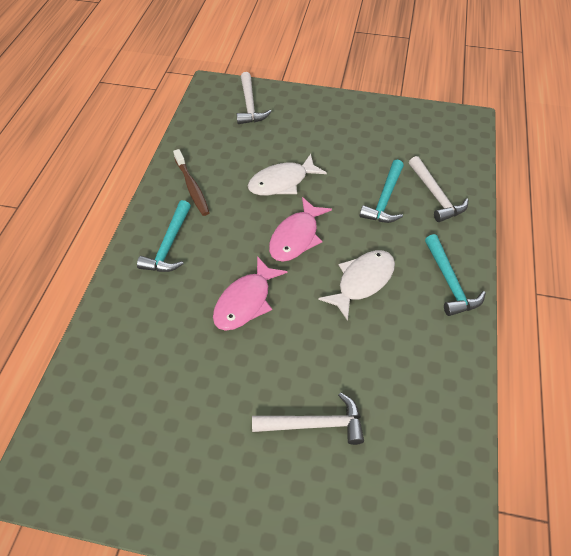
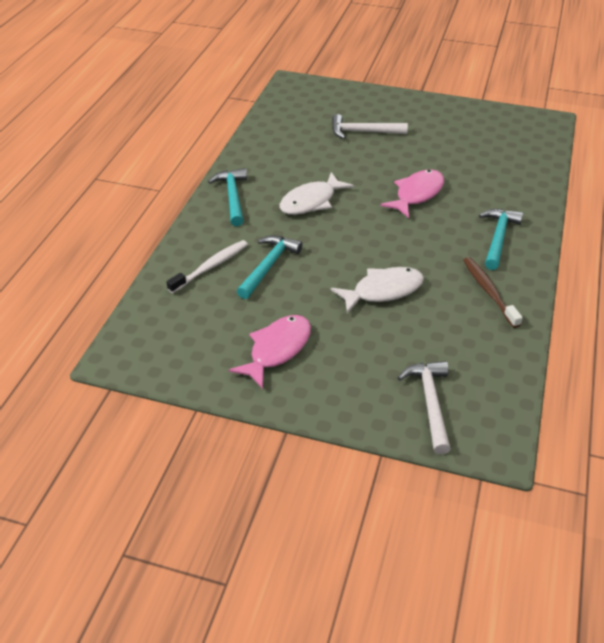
camera: 175 degrees left, 10 degrees down
(296, 237) = (369, 237): pink fish -> pink fish (277, 350)
(435, 195) = (210, 267): white hammer -> white toothbrush

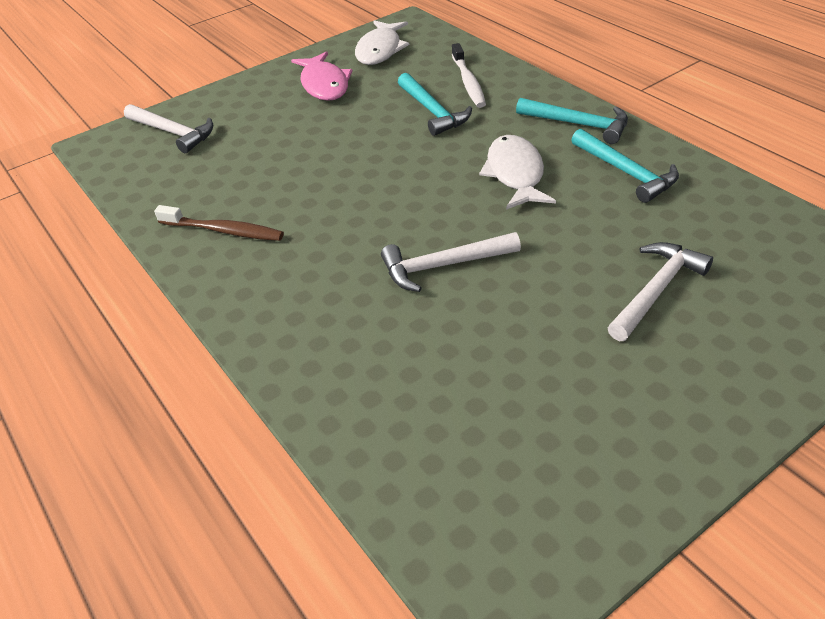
camera: 130 degrees right, 0 degrees up
(383, 291) = (316, 163): white fish -> white fish (380, 50)
(417, 194) = (443, 266): pink fish -> white hammer
(498, 238) = (284, 290): turquoise hammer -> turquoise hammer (626, 172)

